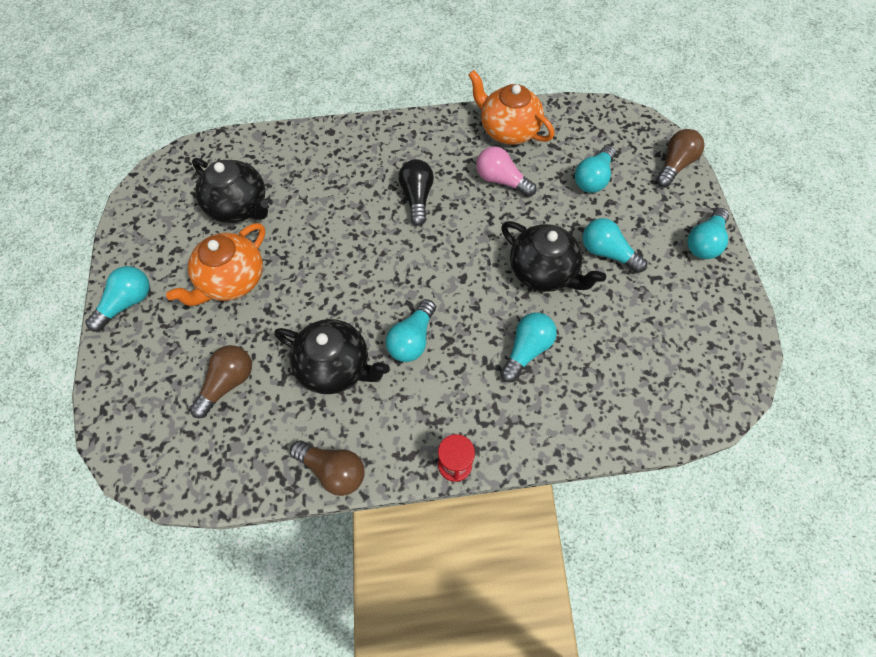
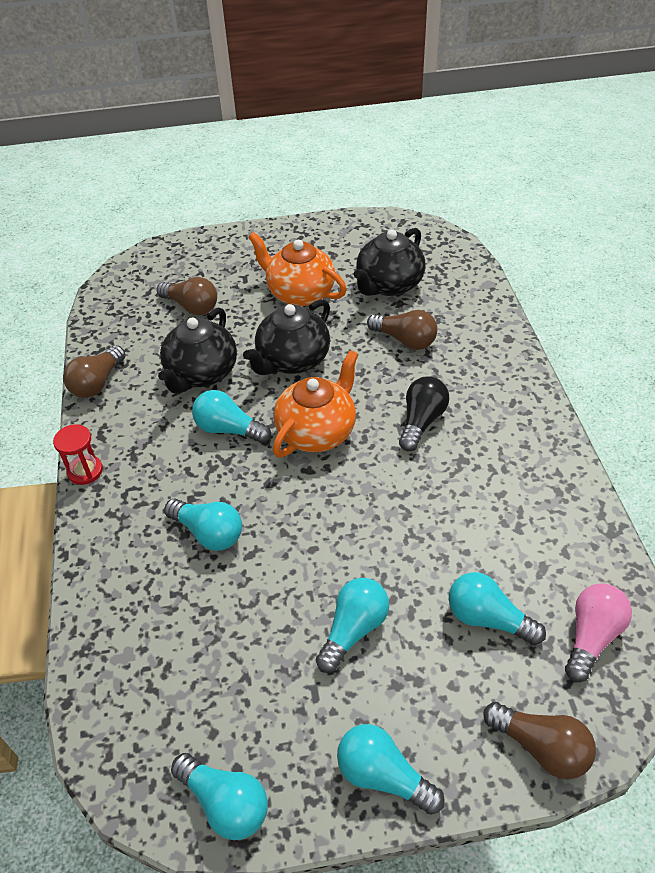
camera: 90 degrees right, 15 degrees down
(127, 303) = (275, 237): turquoise light bulb -> turquoise light bulb (225, 803)
(319, 200) = (405, 340): none -> brown light bulb
(417, 197) = (421, 421): black light bulb -> black light bulb turned 60 degrees counterclockwise
(501, 180) = (463, 505): pink light bulb -> pink light bulb (591, 636)
(508, 130) = (558, 512): orange teapot -> orange teapot (317, 432)
(543, 272) = (319, 552): black teapot -> black teapot (292, 360)

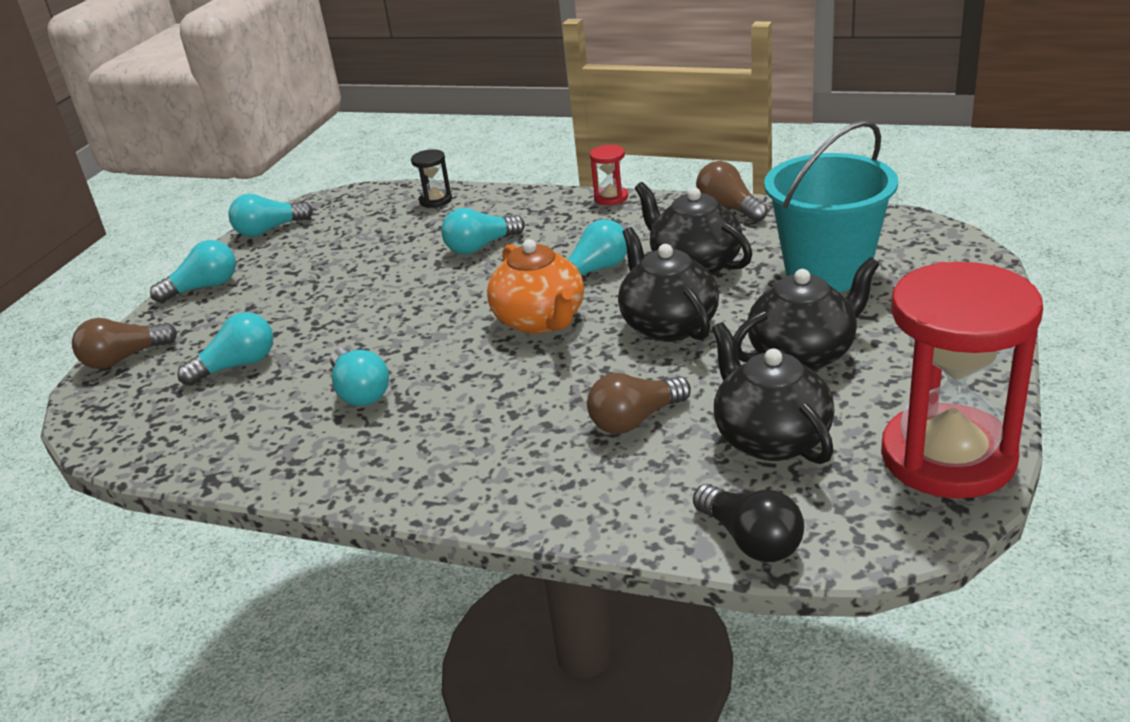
camera: 120 degrees right, 15 degrees down
(110, 635) = (435, 200): none -> black hourglass
(191, 307) = (827, 271): brown light bulb -> turquoise bucket
(300, 293) = (803, 354): orange teapot -> black teapot
(353, 629) = (314, 297): turquoise light bulb -> turquoise light bulb (360, 392)
(367, 229) = (948, 457): none -> red hourglass
(421, 421) = (486, 393): black light bulb -> black light bulb (751, 540)
(591, 636) = (150, 417): pink light bulb -> none

